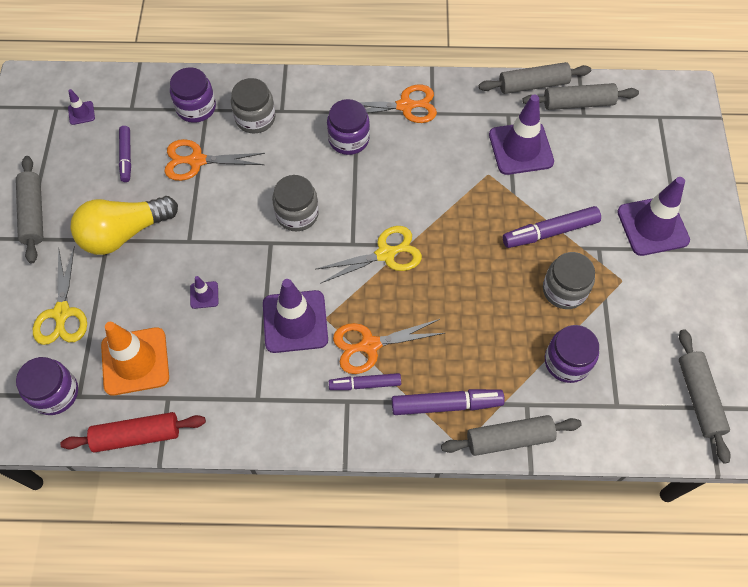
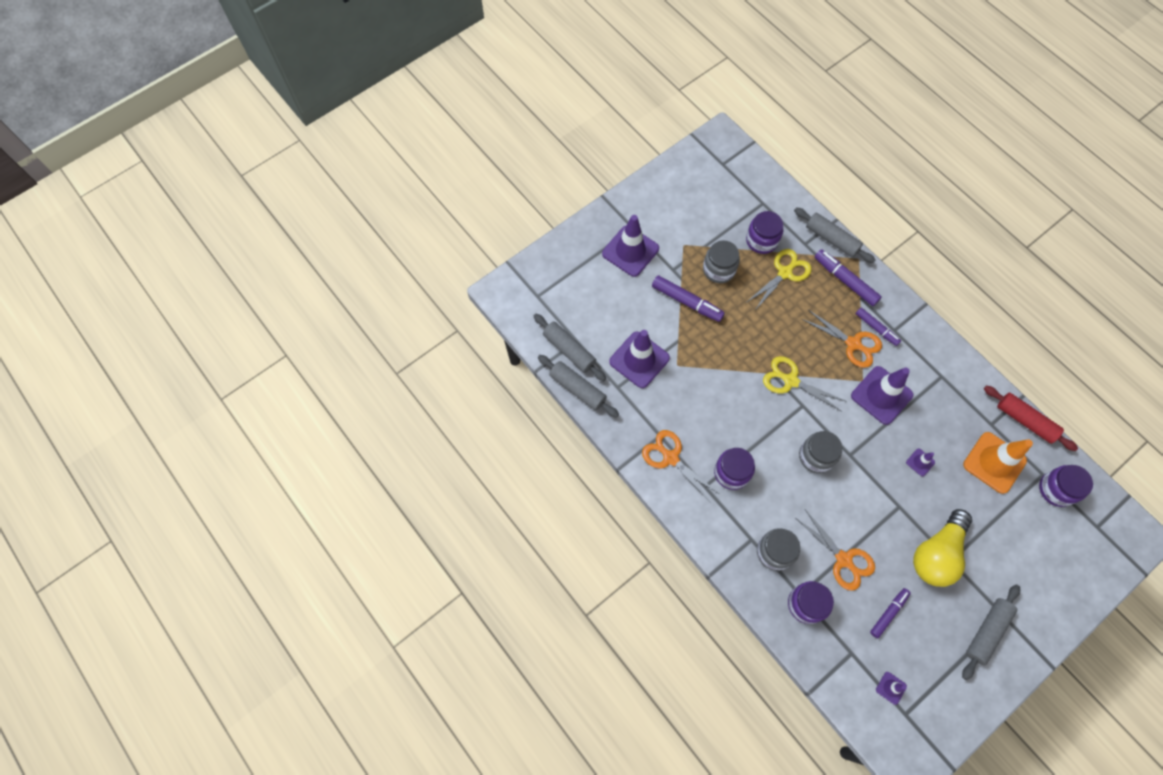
camera: 130 degrees left, 5 degrees up
(62, 313) = (1017, 537): yellow scissors -> yellow scissors (784, 273)
(124, 233) = (936, 554): yellow light bulb -> yellow light bulb turned 105 degrees clockwise
(699, 398) = (721, 170): grey rolling pin -> none

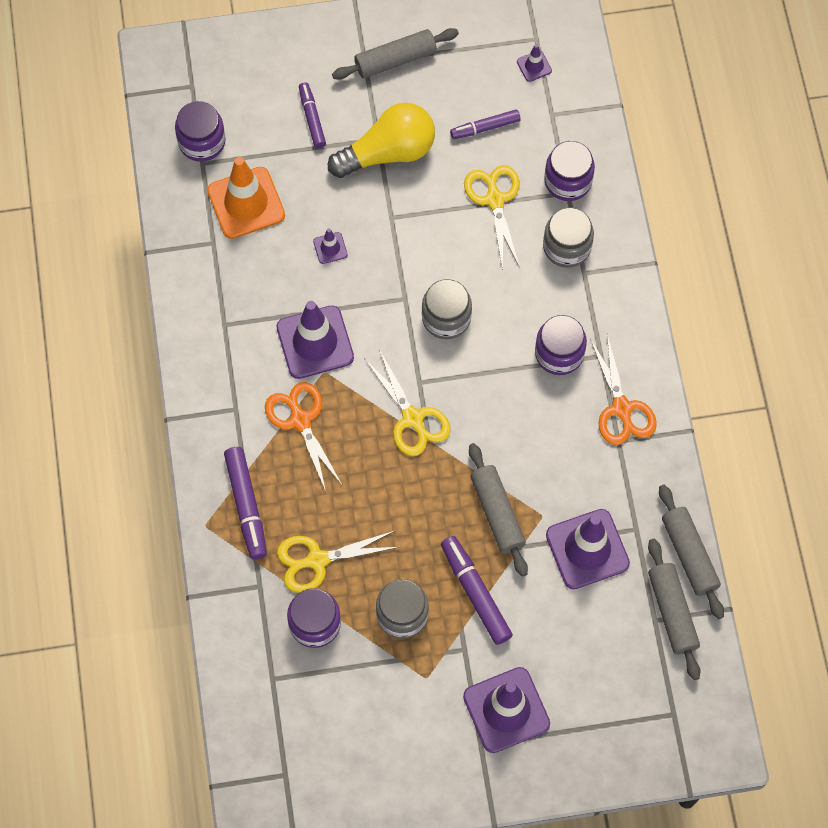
camera: 150 degrees left, 0 degrees up
(831, 239) = (219, 572): grey rolling pin -> grey rolling pin (497, 513)
(843, 559) = (495, 200): orange scissors -> yellow scissors
(876, 328) = (256, 423): purple marker -> purple marker (312, 118)
(1025, 420) = (170, 225): red rolling pin -> none

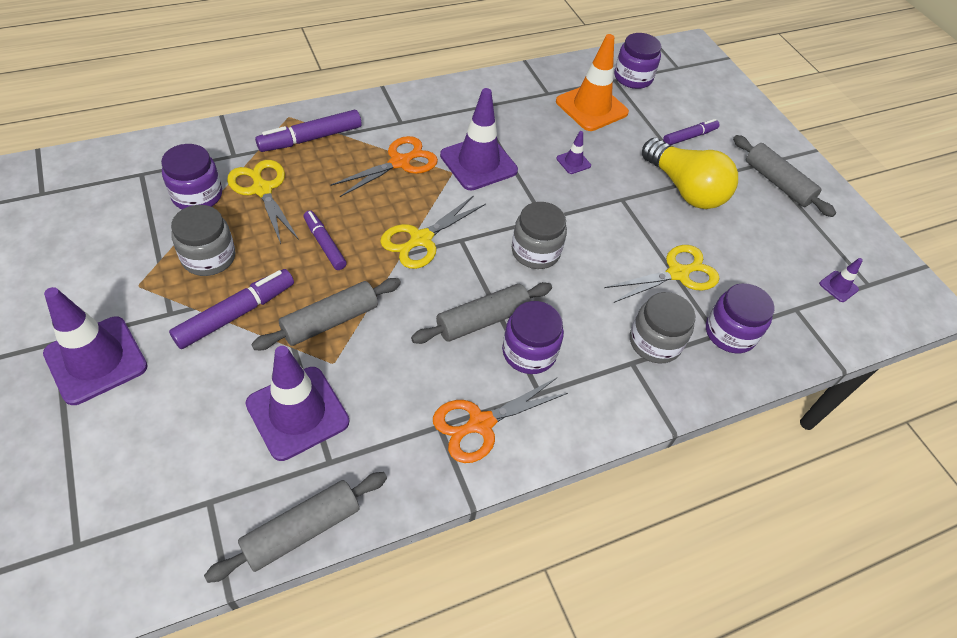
camera: 70 degrees right, 15 degrees down
(485, 127) = (749, 256): purple marker -> purple marker (325, 244)
(672, 612) = (221, 521): grey rolling pin -> grey rolling pin (482, 320)

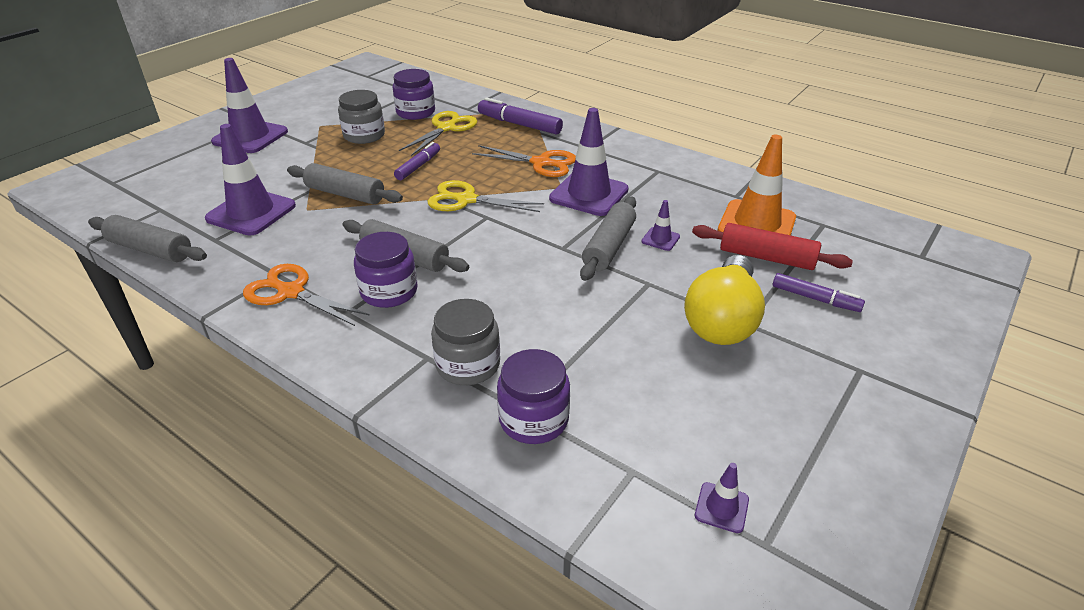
camera: 65 degrees right, 15 degrees down
(236, 314) = (322, 161): purple marker -> none
(535, 251) = (514, 256): grey jar -> none
(633, 77) = (847, 233): purple jar -> none
(633, 128) = (766, 257): none -> red rolling pin
(677, 273) = (583, 352): yellow scissors -> none
(777, 183) = (843, 393): grey rolling pin -> grey rolling pin (609, 247)

